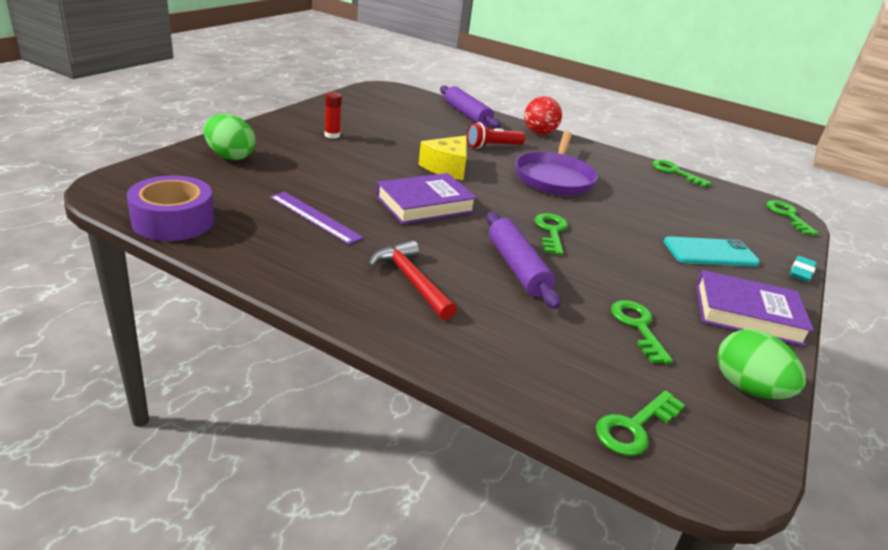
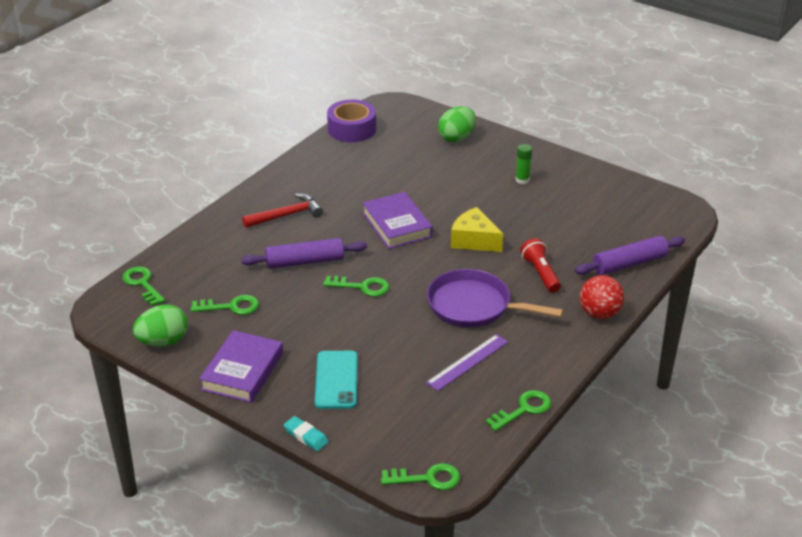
camera: 100 degrees right, 5 degrees up
(315, 217) = (366, 177): purple ruler -> purple ruler (468, 362)
(332, 135) = (522, 180): red glue stick -> green glue stick

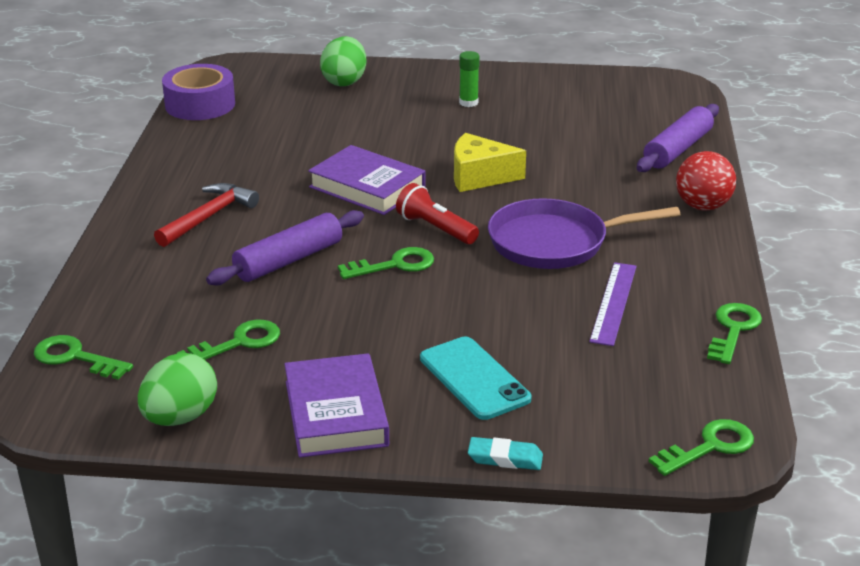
camera: 30 degrees left, 5 degrees down
(540, 273) = (593, 187): red flashlight -> red flashlight (435, 228)

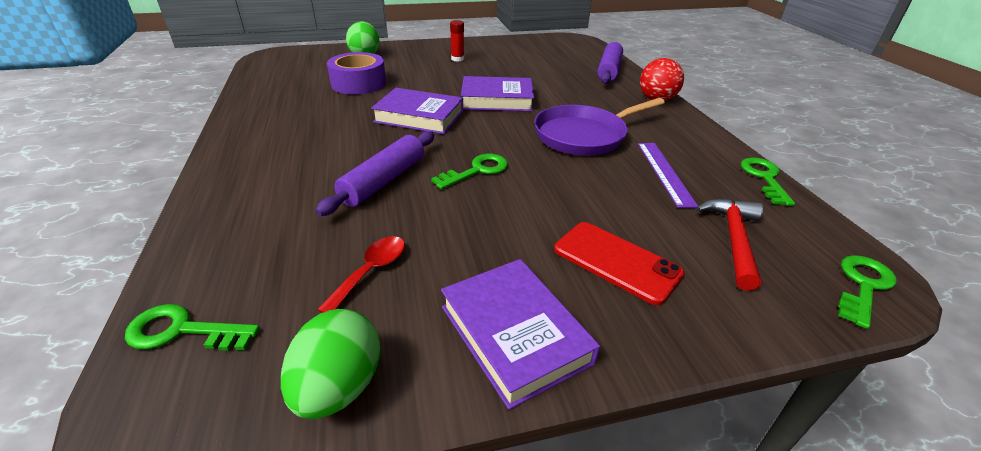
camera: 20 degrees left, 5 degrees up
(200, 104) = (260, 78): purple tape -> purple tape (358, 83)
(208, 217) = (295, 156): red hammer -> red hammer (733, 240)
(238, 343) = (371, 271): green key -> red spoon
(435, 228) = (490, 138): red flashlight -> none
(468, 103) = (457, 59): green glue stick -> red glue stick
(474, 378) = (616, 261): turquoise phone -> red phone
(479, 176) = (497, 100): yellow cheese -> purple book
(505, 458) = (716, 347): turquoise eraser -> none

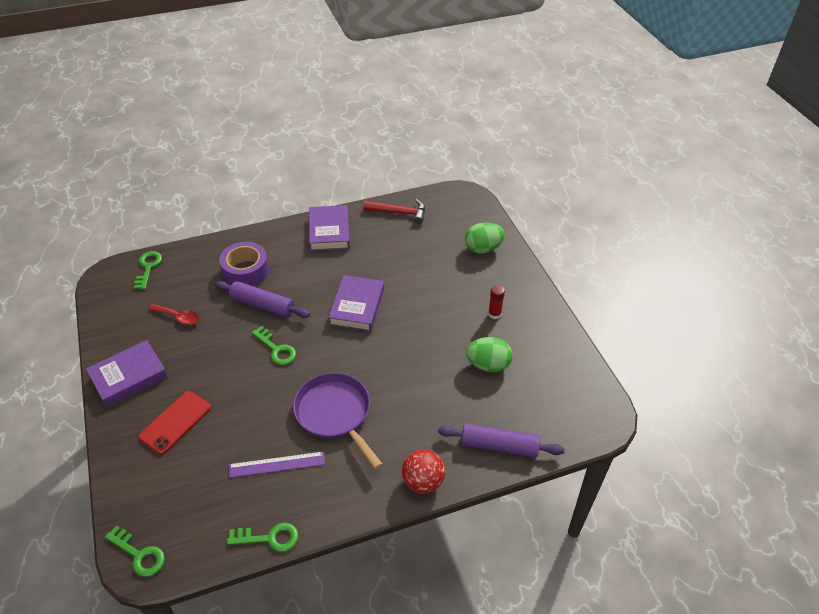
camera: 85 degrees right, 10 degrees up
(339, 387) = (111, 322): green egg -> green egg (488, 365)
(358, 83) = (415, 259): purple tape -> purple tape (246, 271)
(497, 100) = (398, 352): purple book -> purple book (329, 231)
(733, 240) = (190, 491): red hammer -> red hammer (399, 213)

